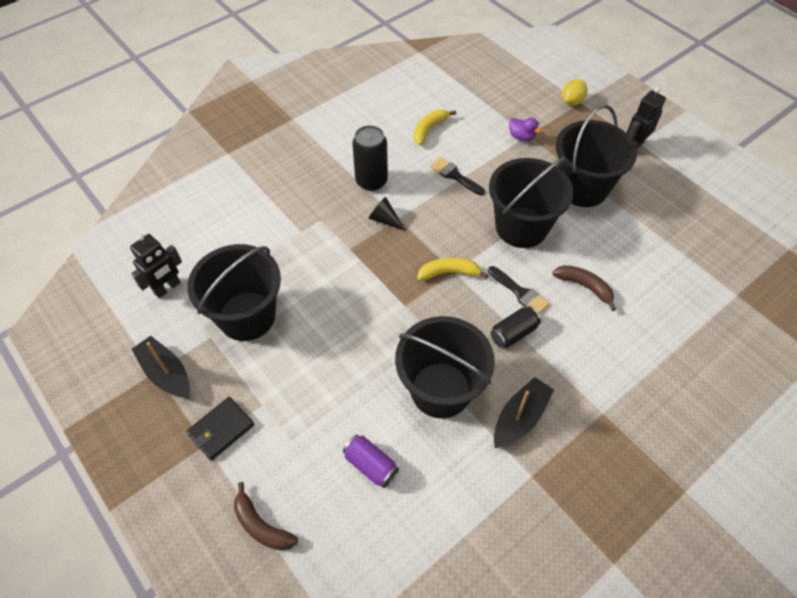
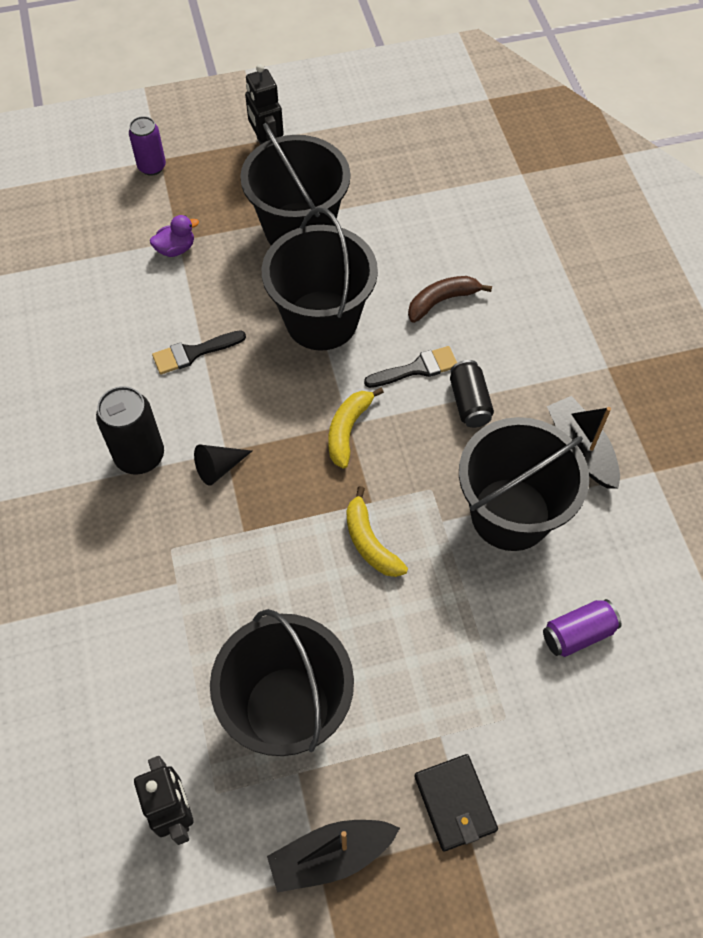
camera: 65 degrees left, 5 degrees up
(261, 525) = (609, 793): brown banana -> none
(429, 129) = (90, 345): yellow banana -> yellow banana (370, 542)
(572, 101) = (152, 167): yellow lemon -> purple can

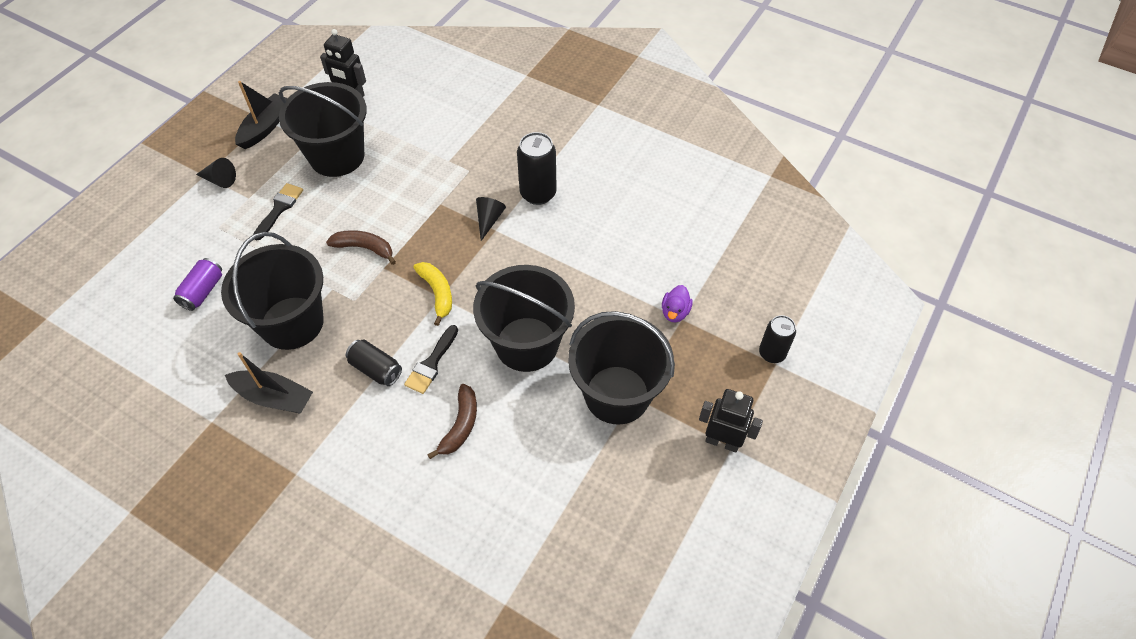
camera: 135 degrees right, 5 degrees down
(152, 167) = (772, 353): purple can -> black can
(194, 353) = (579, 263): black brush -> black brush (279, 209)
(370, 542) = (364, 248): yellow banana -> brown banana
(455, 803) = (219, 180): black wallet -> black cone

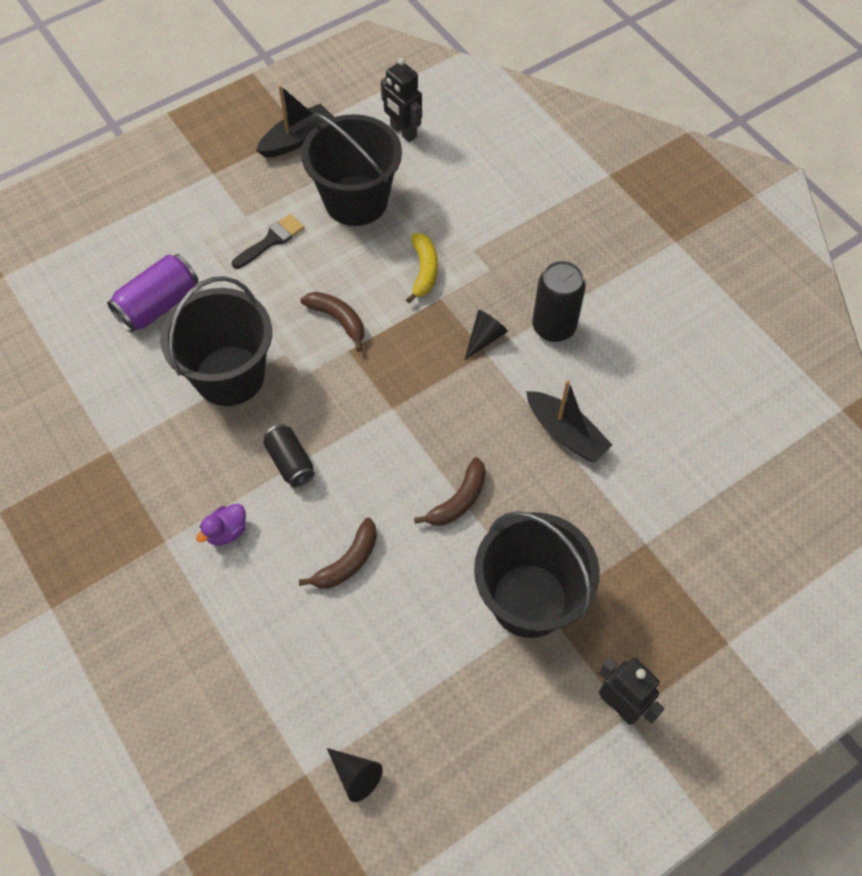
camera: 25 degrees right, 5 degrees up
(203, 291) = (158, 305): purple can -> purple can, size x1.50
(219, 180) = (226, 184): black cone -> black cone (355, 775)
(274, 397) = (178, 450): black boat -> black boat (566, 433)
(431, 363) = (349, 479): black brush -> none
(437, 293) = (390, 402): yellow banana -> yellow banana (424, 271)
(527, 344) = (458, 500): black bucket -> brown banana
(675, 312) = (641, 532): purple duck -> purple duck (226, 532)
(772, 353) = (730, 628): black can -> none

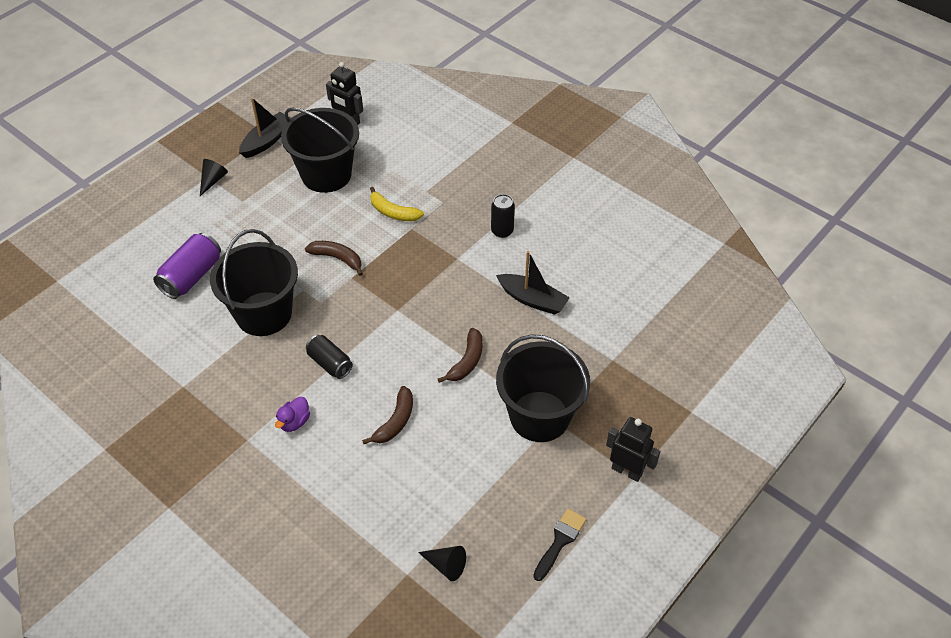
camera: 15 degrees left, 10 degrees down
(271, 241) = (268, 214): black brush -> black brush (560, 541)
(424, 271) = (393, 212): yellow banana -> yellow banana turned 135 degrees clockwise
(484, 338) = (453, 248): black cone -> black cone (213, 180)
(553, 327) = (502, 231): black can -> black can, size x0.66

